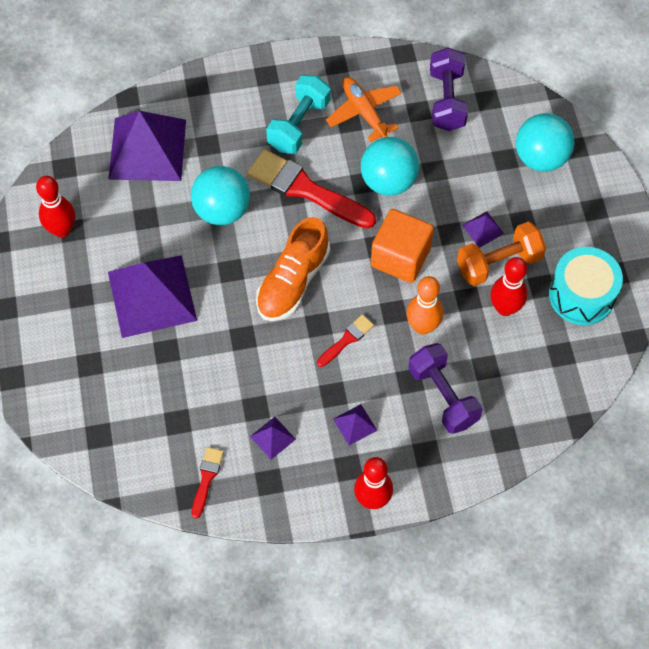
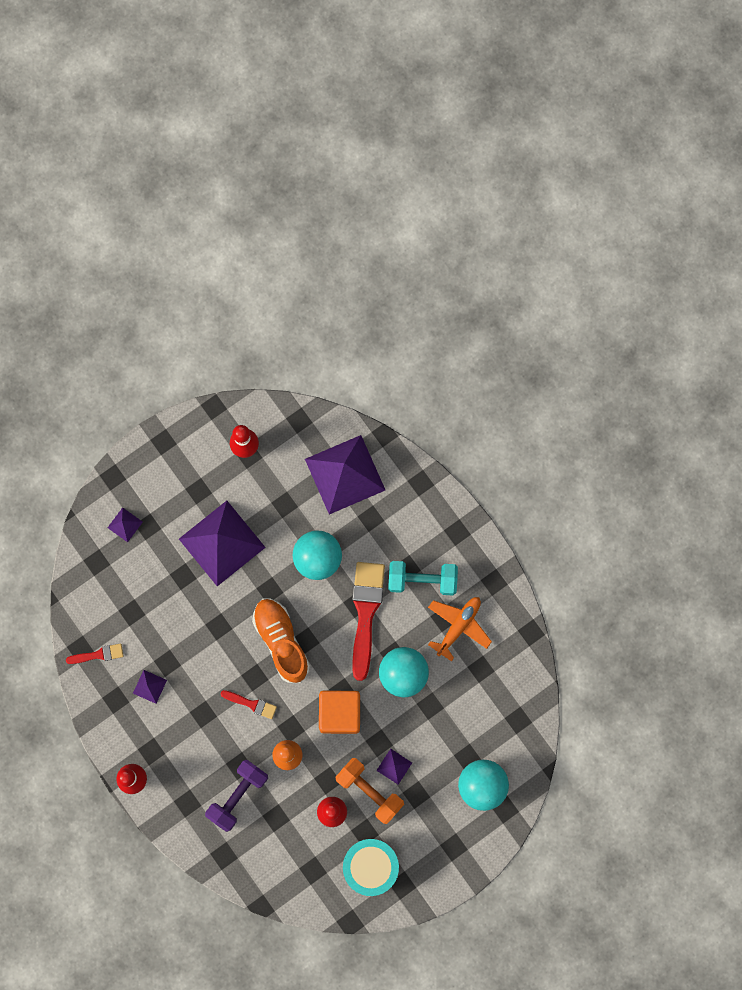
camera: 65 degrees right, 15 degrees up
(293, 281) = (281, 641): orange shoe -> orange shoe turned 60 degrees clockwise
(355, 424) = (186, 741): purple pyramid -> purple pyramid (125, 524)
(447, 100) = (501, 687): purple dumbbell -> none

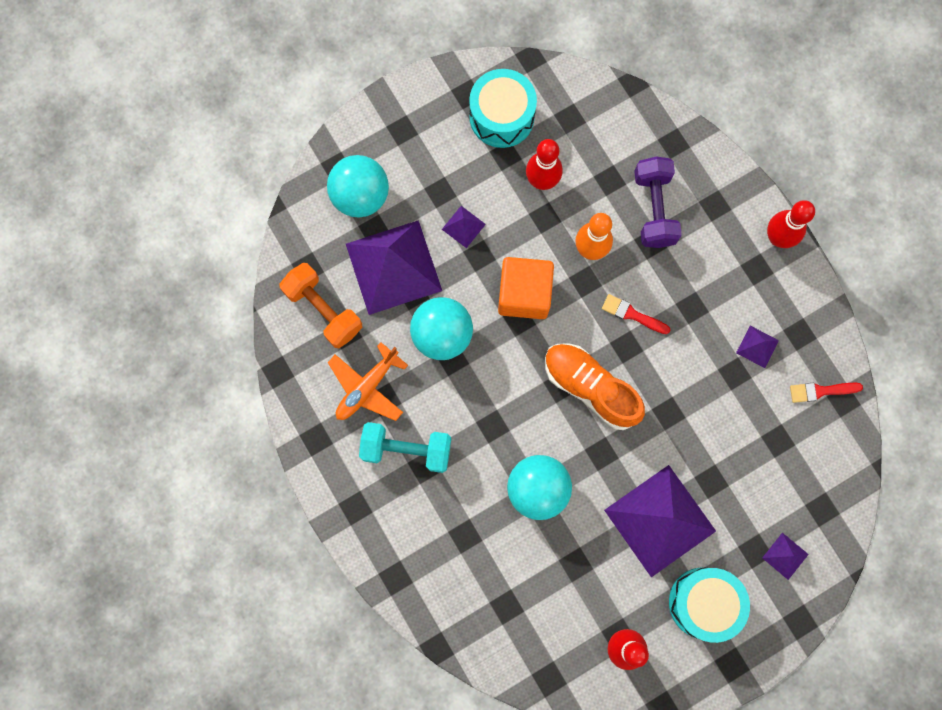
camera: 175 degrees left, 0 degrees up
(186, 484) = (704, 603): none -> turquoise drum
(238, 796) = (654, 209): purple dumbbell -> purple dumbbell turned 45 degrees counterclockwise
(281, 641) = (590, 387): orange shoe -> orange shoe turned 150 degrees clockwise
(345, 474) = (494, 598): purple pyramid -> purple pyramid (393, 267)
(365, 613) = (482, 414): red brush -> none
(369, 791) = (495, 200): orange dumbbell -> orange dumbbell (323, 310)

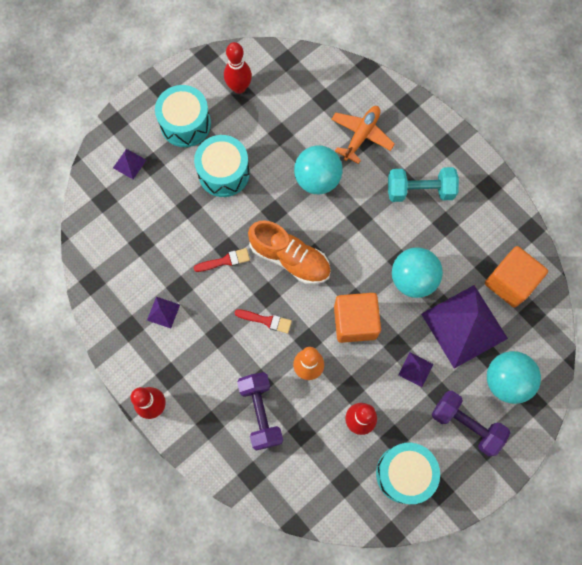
camera: 170 degrees right, 5 degrees down
(323, 310) = (510, 282): orange dumbbell -> orange cube
(367, 387) = (460, 230): orange plane -> orange plane (361, 135)
(419, 156) = (466, 424): none -> purple dumbbell
(660, 520) = (223, 173): purple pyramid -> turquoise drum
(821, 391) = (110, 286): red brush -> red brush (225, 261)

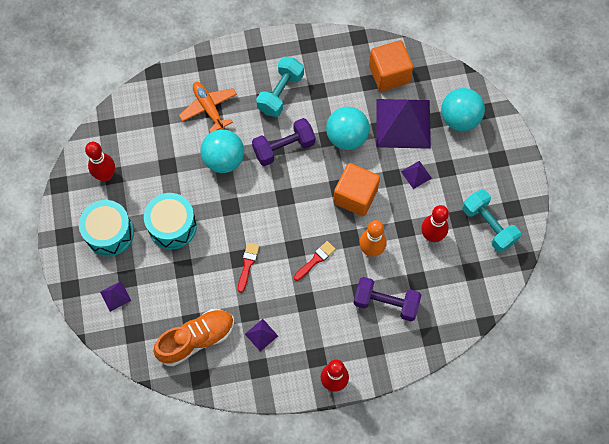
camera: 60 degrees left, 5 degrees down
(290, 258) = (276, 215): orange shoe -> orange shoe (196, 339)
(404, 473) = (488, 225): turquoise drum -> turquoise dumbbell
(466, 424) = (476, 164): purple dumbbell -> purple dumbbell (284, 148)

